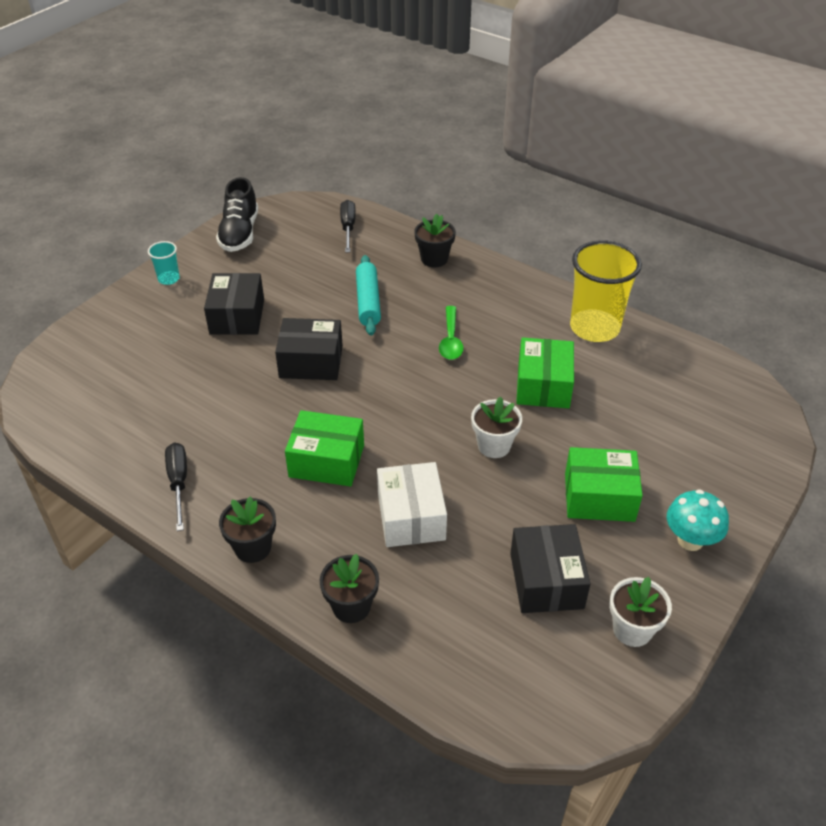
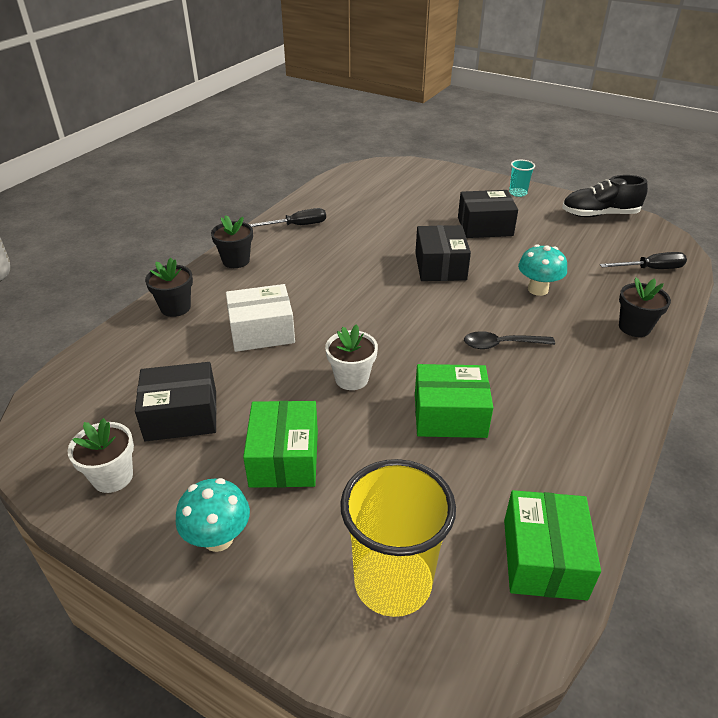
camera: 85 degrees right, 5 degrees down
(326, 461) = (323, 284): green box -> green box (543, 558)
(368, 301) = (538, 289): turquoise rolling pin -> turquoise mushroom
(451, 340) = (501, 344): green spoon -> black spoon
(594, 328) = (572, 464): yellow cup -> yellow cup (393, 582)

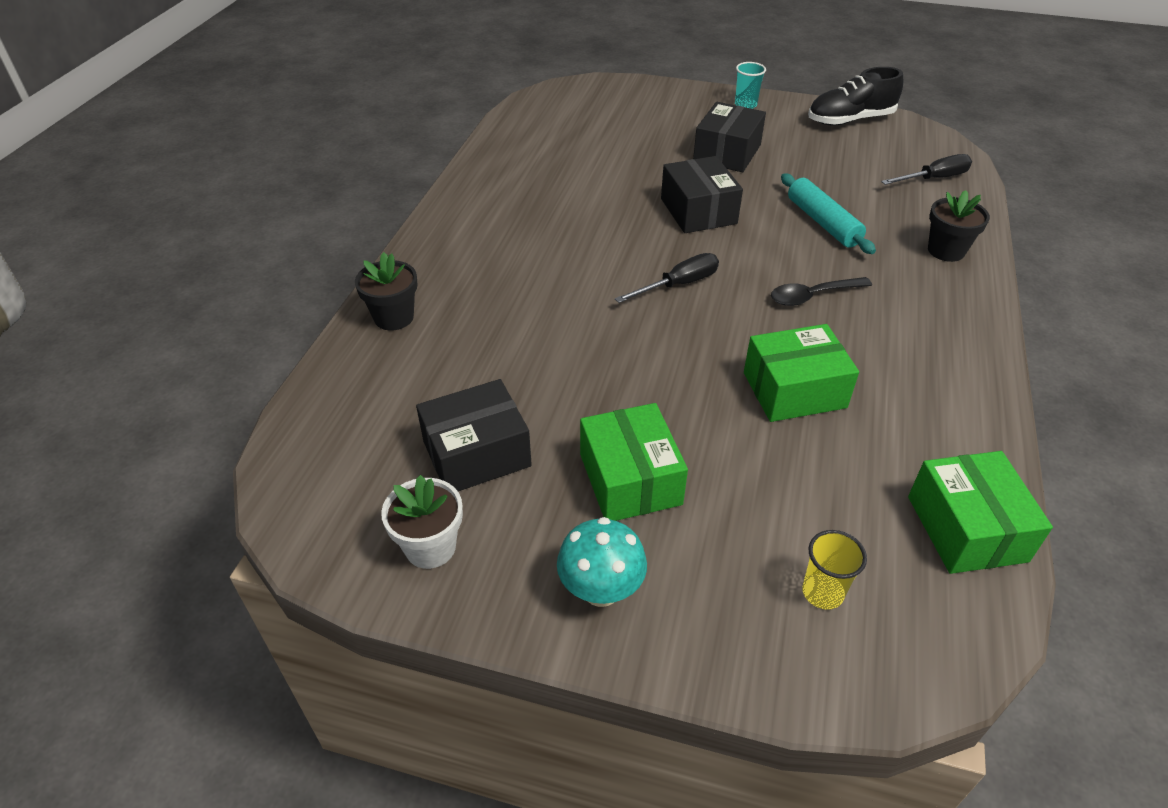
camera: 15 degrees left, 5 degrees up
(236, 261) = (440, 243): black flower pot -> none
(262, 331) = (522, 329): white box -> none
(297, 225) = (496, 184): black screwdriver -> black screwdriver (678, 284)
(351, 378) = (661, 368): white flower pot -> none
(393, 582) = (822, 592): yellow cup -> yellow cup, size x0.46
(485, 226) = (727, 153): black box -> black box turned 45 degrees counterclockwise
(538, 289) = (822, 222): turquoise mushroom -> turquoise rolling pin

